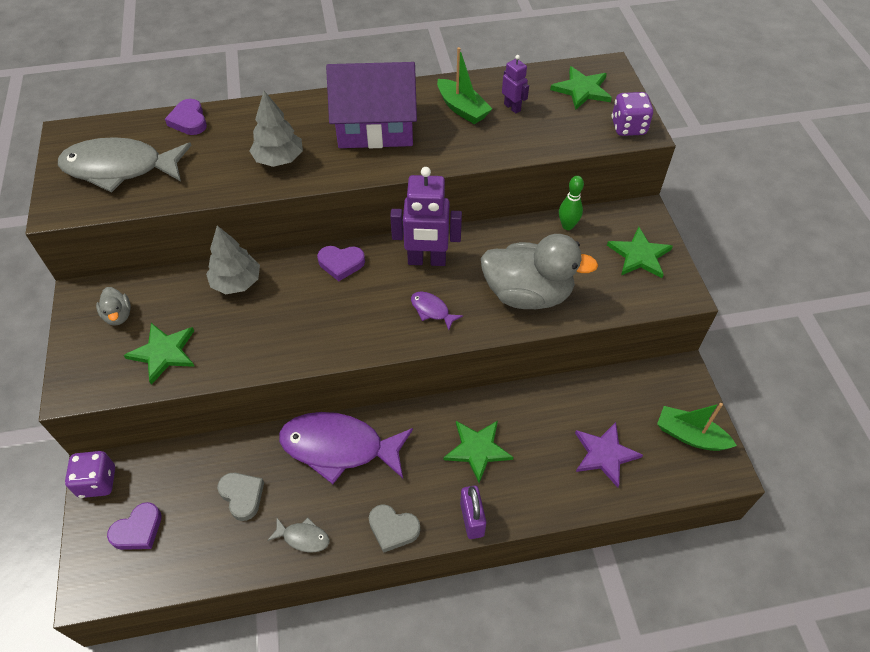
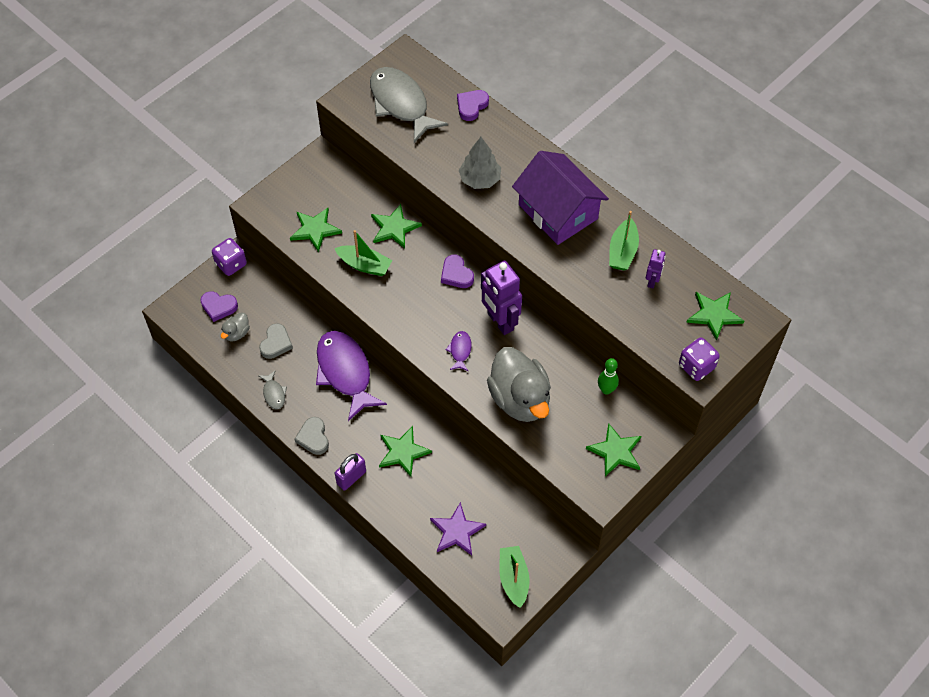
camera: 55 degrees right, 5 degrees up
(118, 315) = (322, 186): grey duck -> grey duck (237, 333)
(236, 282) = (394, 228): grey tree -> green star
(254, 333) = (364, 265): none -> green boat

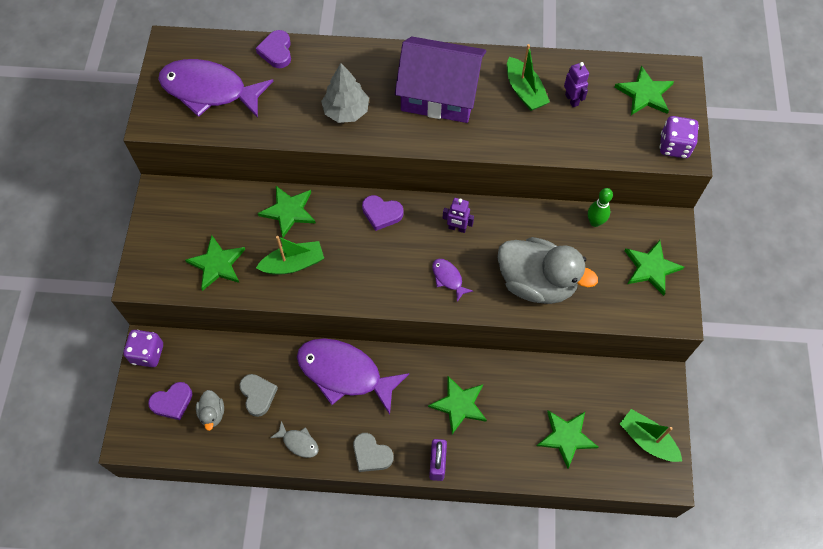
camera: 40 degrees left, 5 degrees up
(401, 104) = (209, 90): grey fish -> purple fish
(457, 531) = (566, 437): purple star -> green star
(500, 322) = (457, 228): purple robot -> purple robot, size x0.51

